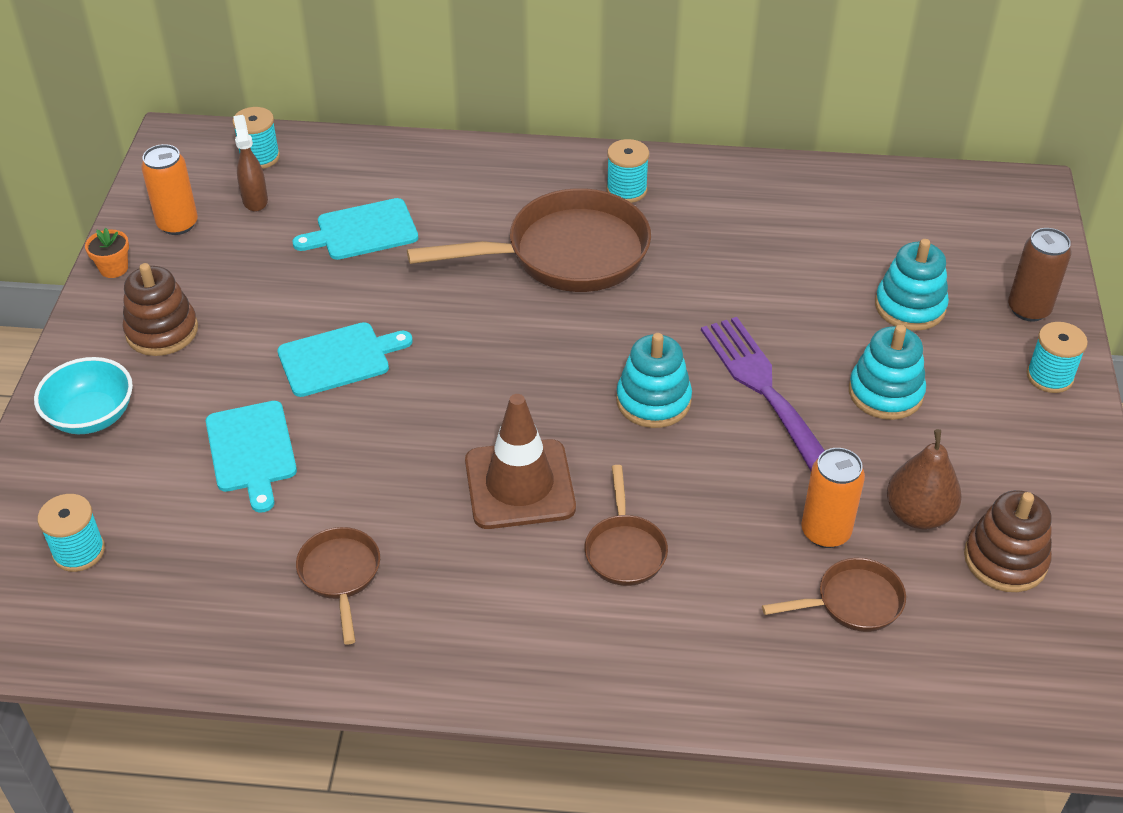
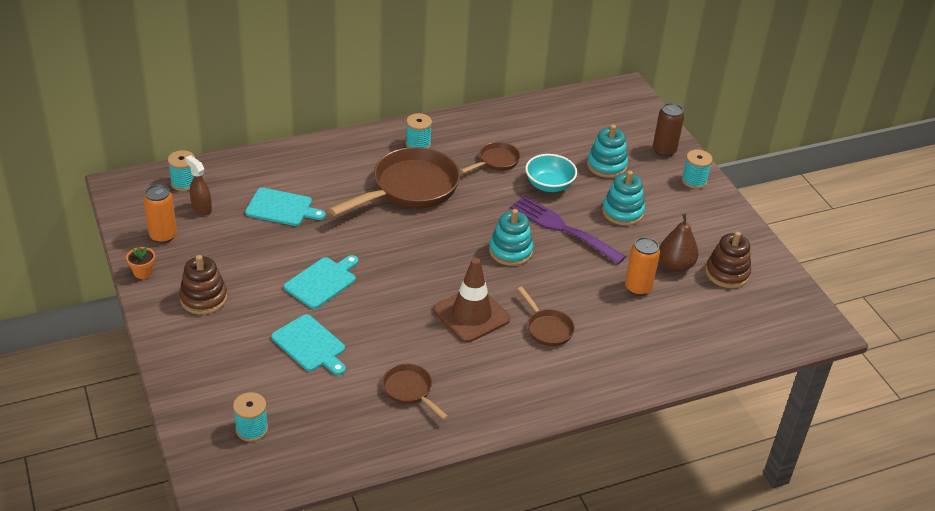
camera: 30 degrees left, 5 degrees down
(91, 416) = (198, 357): turquoise bowl -> turquoise bowl (549, 185)
(362, 231) = (282, 208): turquoise cutting board -> turquoise cutting board turned 120 degrees counterclockwise
(852, 602) = (671, 316): brown pan -> brown pan (496, 161)

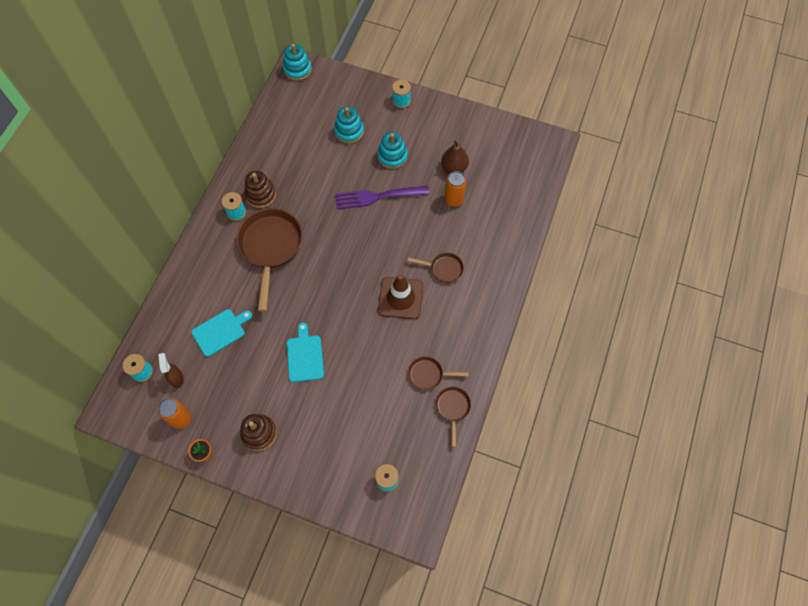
camera: 45 degrees left, 25 degrees up
(201, 208) = (177, 378): brown spray bottle -> brown spray bottle turned 75 degrees clockwise
(310, 345) = (350, 401): turquoise cutting board -> none
(496, 161) = (291, 183): brown pan -> brown pan (452, 408)
(510, 251) = (370, 238): turquoise stacking toy -> turquoise stacking toy (297, 69)
(549, 185) = (337, 173): turquoise bowl -> none
(664, 150) = (364, 93): brown can -> none
(727, 273) = (481, 149): brown stacking toy -> brown stacking toy (261, 195)

